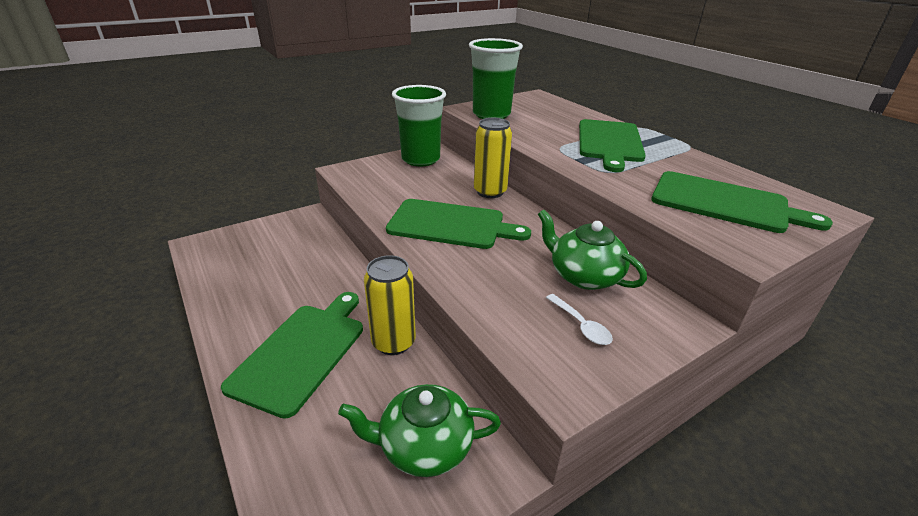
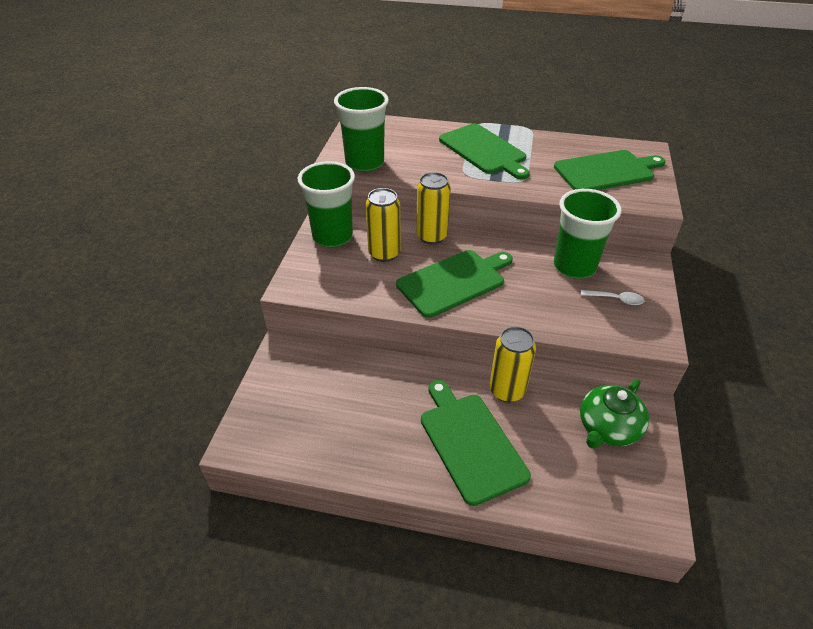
camera: 45 degrees left, 10 degrees up
(435, 184) = (384, 253): none -> yellow can
(583, 276) = (574, 266): green teapot -> green cup

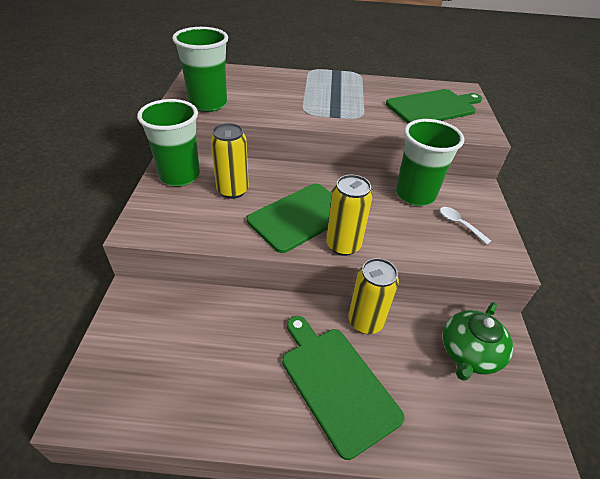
camera: 10 degrees left, 0 degrees up
(431, 236) = (278, 172): yellow can -> yellow can (343, 245)
(484, 150) = (320, 92): green cutting board -> none
(616, 299) = (459, 224): white spoon -> white spoon turned 135 degrees counterclockwise

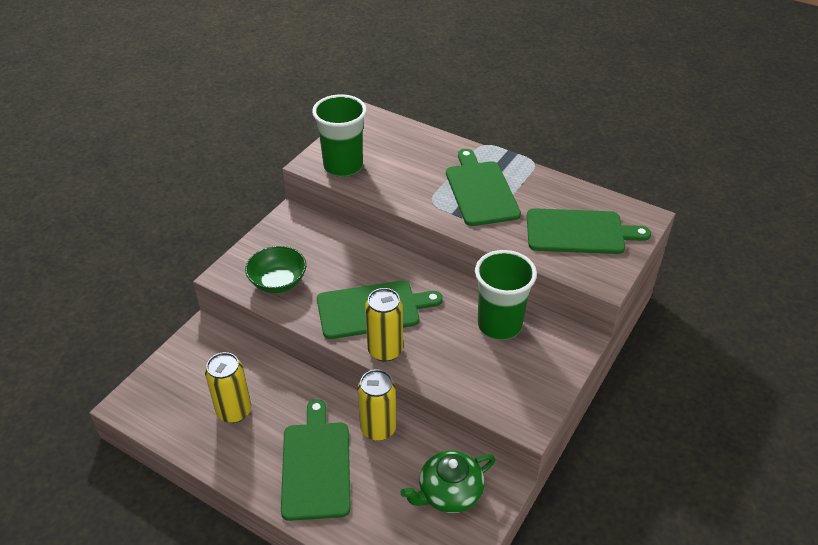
camera: 30 degrees right, 0 degrees up
(179, 176) = (289, 233): green cup -> none
(197, 218) = (278, 282): none -> green bowl
(232, 190) = (325, 263): yellow can -> yellow can (234, 411)
(337, 97) = (480, 191): none -> green cutting board
(459, 224) = (517, 370): white spoon -> none

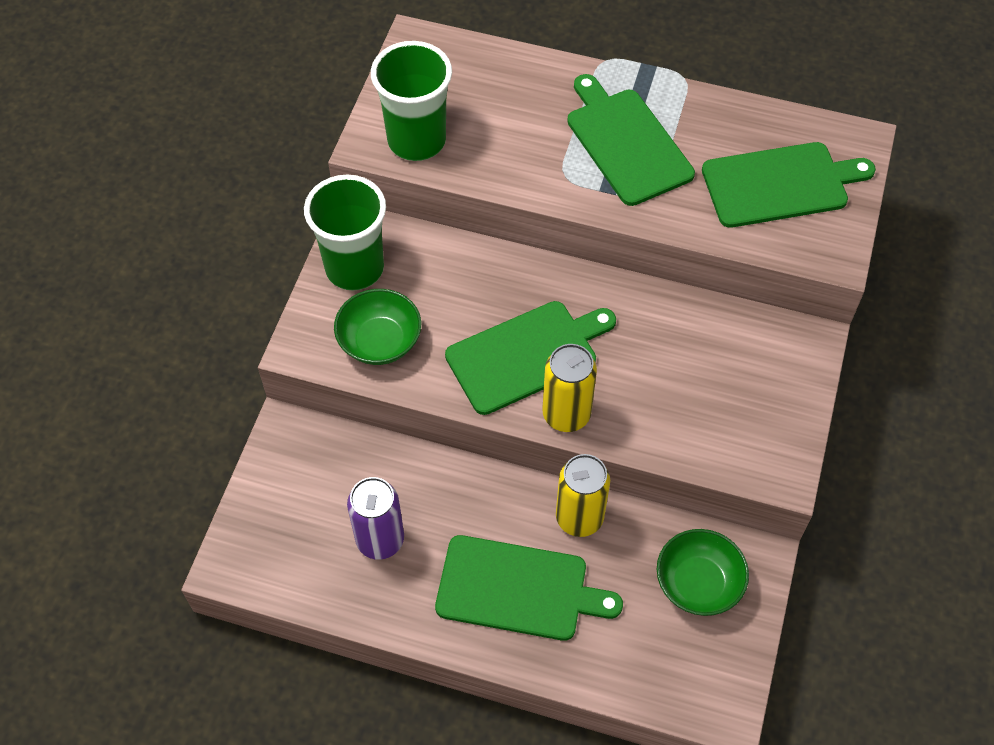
camera: 15 degrees left, 15 degrees up
(234, 411) = (380, 540): yellow can -> purple can
(316, 465) = (518, 589): green cutting board -> green cutting board turned 120 degrees clockwise
(449, 493) = (698, 583): green teapot -> green bowl
(499, 325) = (702, 340): green cup -> green cup (354, 268)

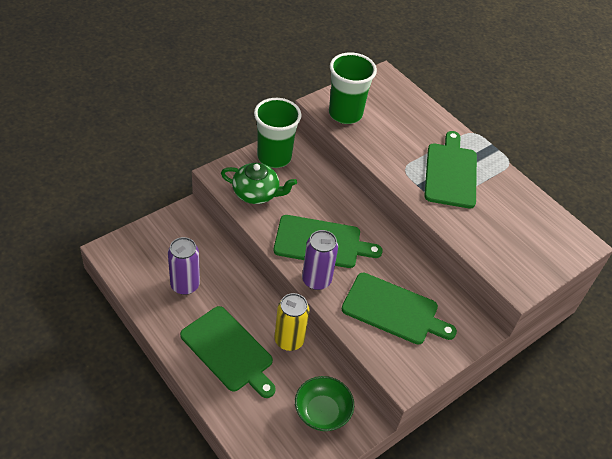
camera: 30 degrees right, 10 degrees down
(380, 341) = (256, 193): green bowl -> green teapot
(566, 414) = (316, 280): yellow can -> purple can
(780, 184) = (519, 237): green cutting board -> green cutting board (393, 310)

